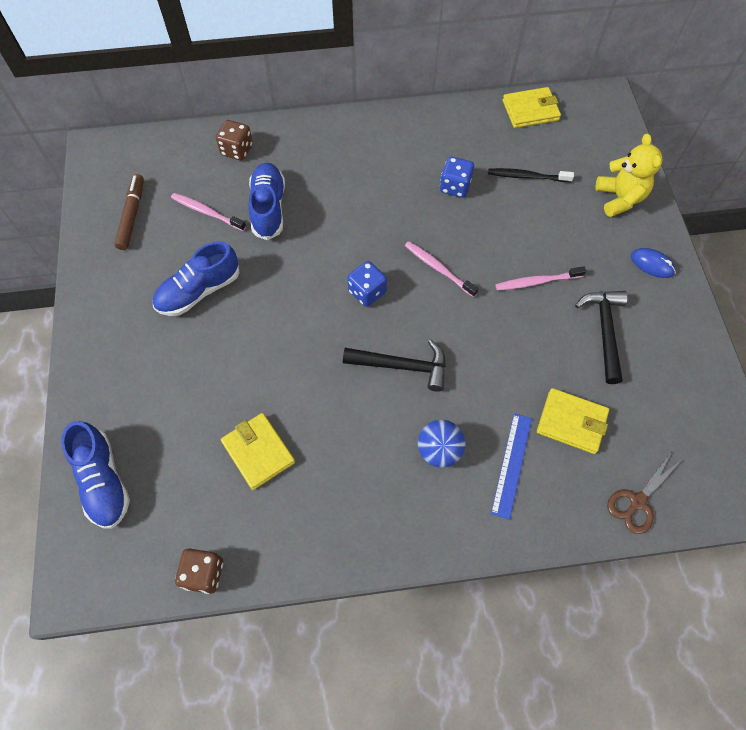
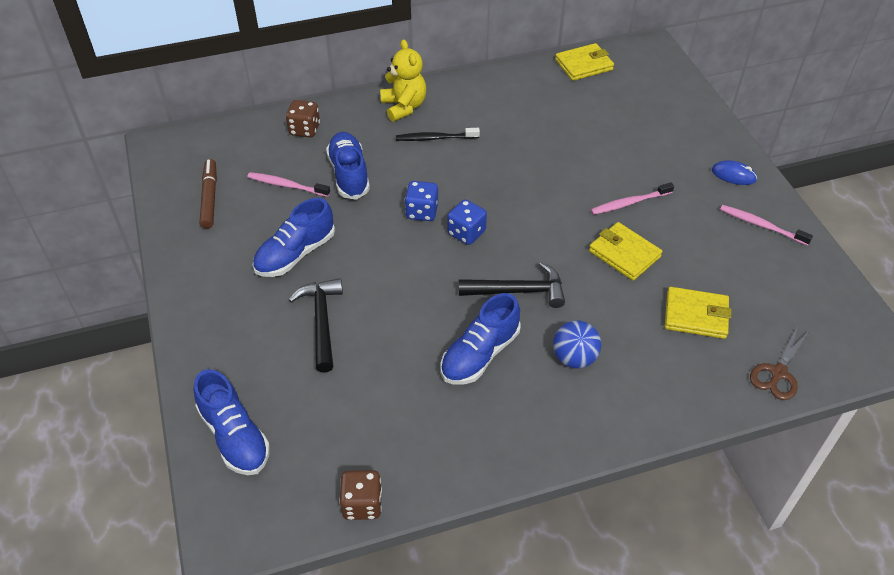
camera: 10 degrees left, 15 degrees down
(258, 452) = (392, 386): yellow wallet -> yellow wallet (624, 254)
(349, 431) = (480, 354): none -> blue shoe
(438, 268) = (531, 204): pink toothbrush -> pink toothbrush (761, 225)
(455, 186) = (529, 135): blue dice -> blue dice (422, 212)
(511, 464) = (648, 360): blue ruler -> none
(527, 176) = (596, 118): black toothbrush -> black toothbrush (435, 138)
(604, 331) = (705, 235): black hammer -> black hammer (321, 321)
(619, 198) = (687, 126): yellow teddy bear -> yellow teddy bear (404, 107)

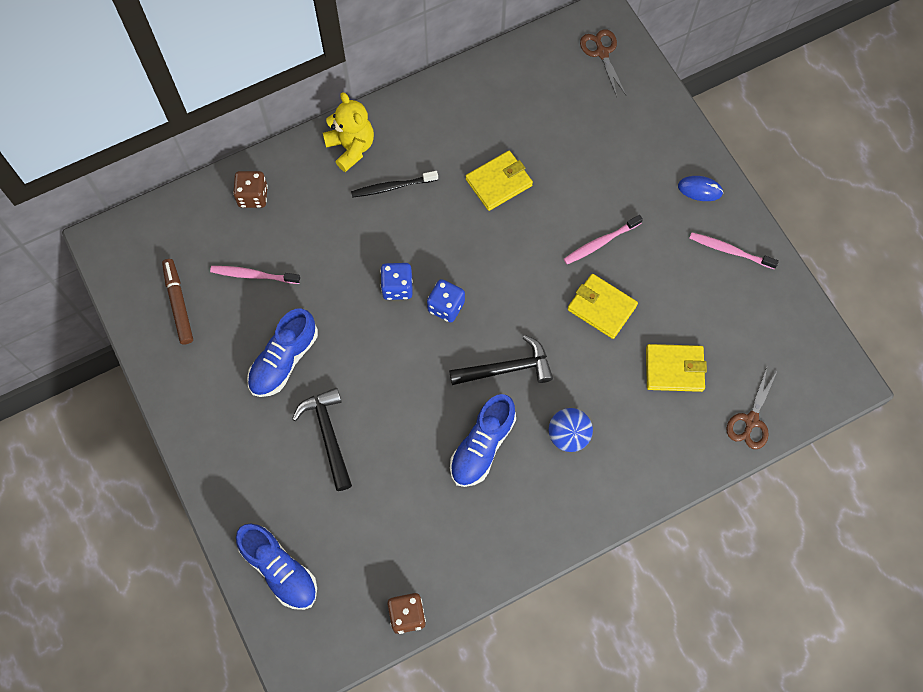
camera: 10 degrees left, 20 degrees up
(349, 174) = (313, 250): blue shoe -> none
(584, 65) = (533, 56): yellow wallet -> yellow wallet (499, 182)
(648, 70) = (602, 53): none -> brown scissors

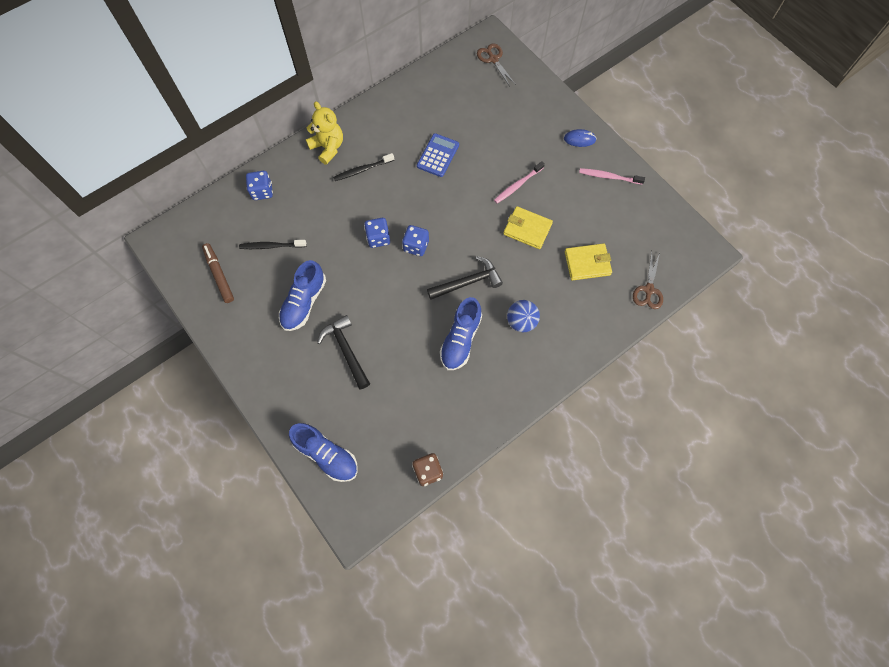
camera: 10 degrees left, 0 degrees up
(253, 196) = (262, 191): brown dice -> blue dice
(253, 275) = (271, 246): pink toothbrush -> black toothbrush
(499, 182) = (438, 155): yellow wallet -> blue calculator

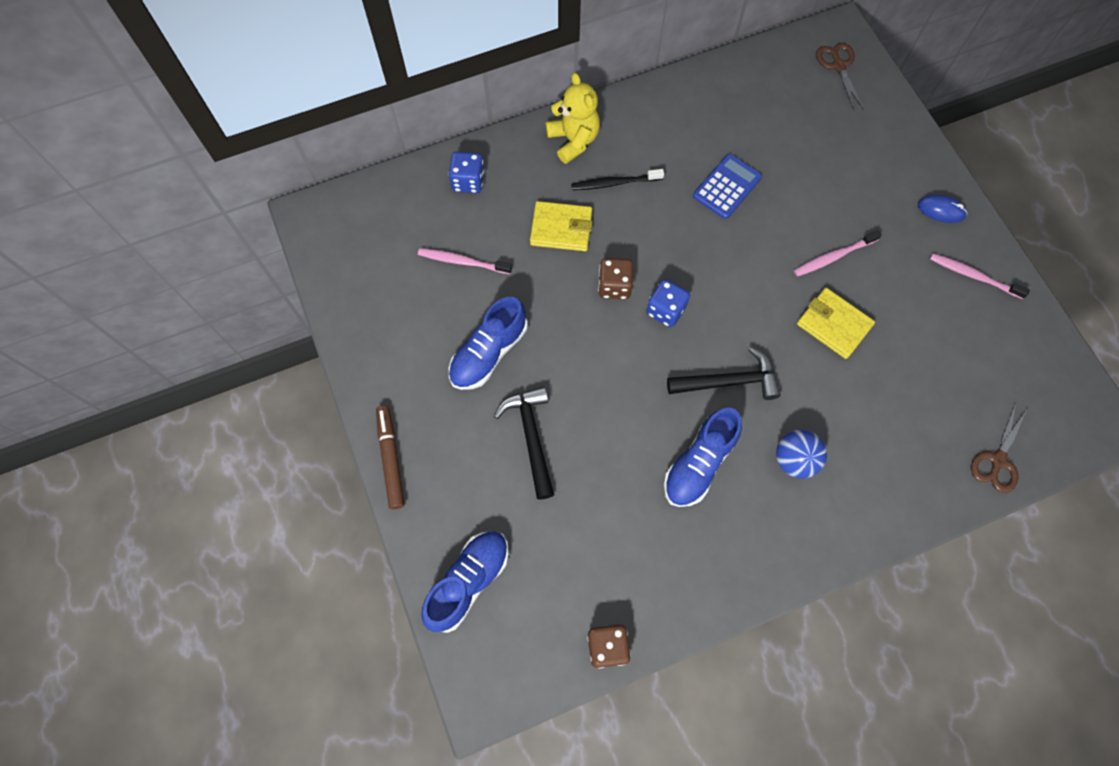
camera: 15 degrees right, 0 degrees up
(219, 275) = (381, 285): brown marker -> brown marker (391, 459)
(271, 246) = (462, 261): black toothbrush -> pink toothbrush
(326, 454) = (468, 582): blue shoe -> blue shoe turned 105 degrees counterclockwise
(378, 238) = (614, 286): blue dice -> brown dice
(587, 263) = (912, 397): yellow wallet -> yellow wallet (561, 228)

